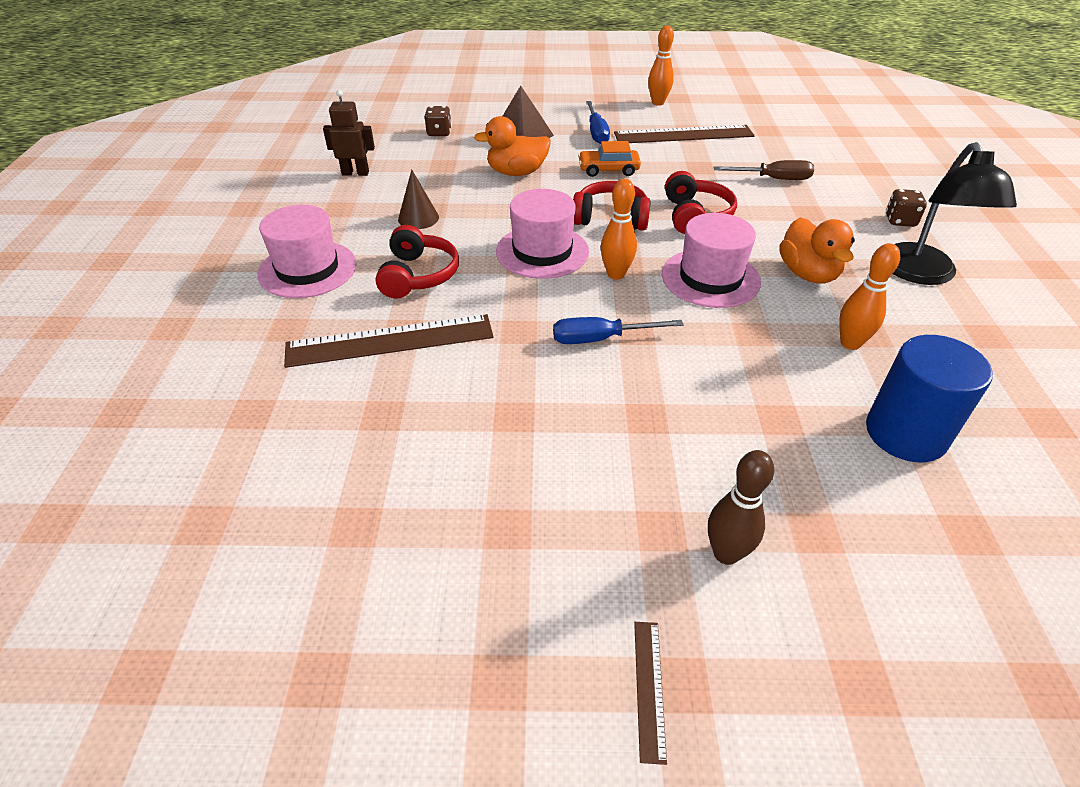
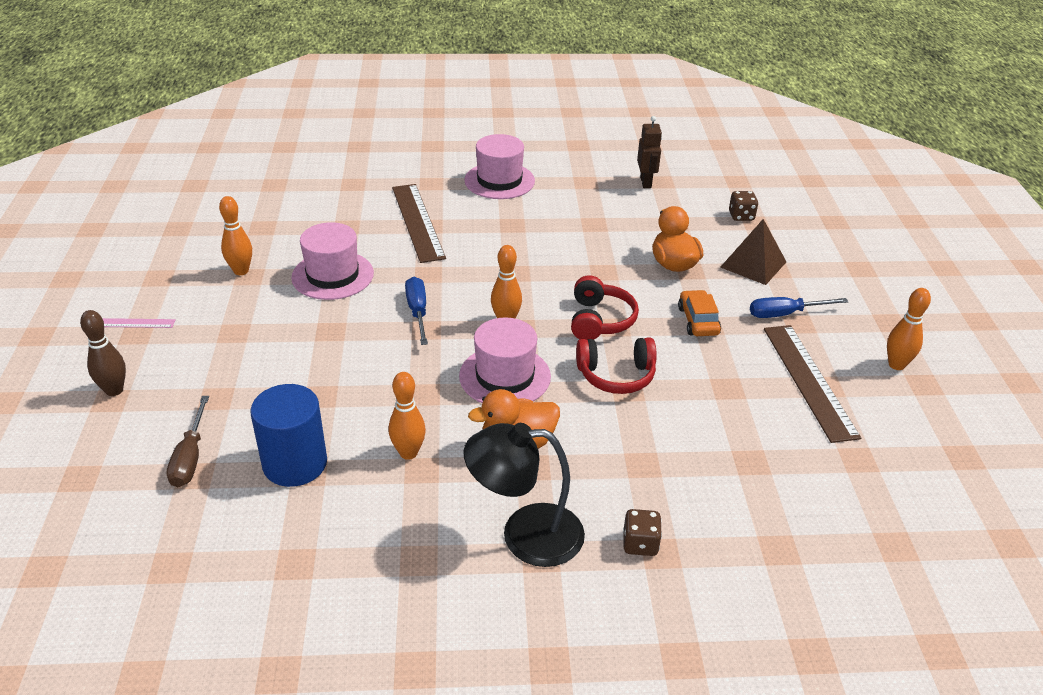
camera: 85 degrees right, 5 degrees down
(418, 218) = (578, 219): brown cone -> none
(418, 275) = (495, 226): red headphones -> none
(491, 541) = (241, 271): none -> orange bowling pin
(542, 251) = (536, 282): pink hat -> pink hat (332, 275)
(649, 688) = (137, 323): brown ruler -> pink ruler
(726, 553) = (209, 357): brown bowling pin -> brown bowling pin (114, 390)
(773, 179) = (716, 445): brown screwdriver -> brown screwdriver (190, 457)

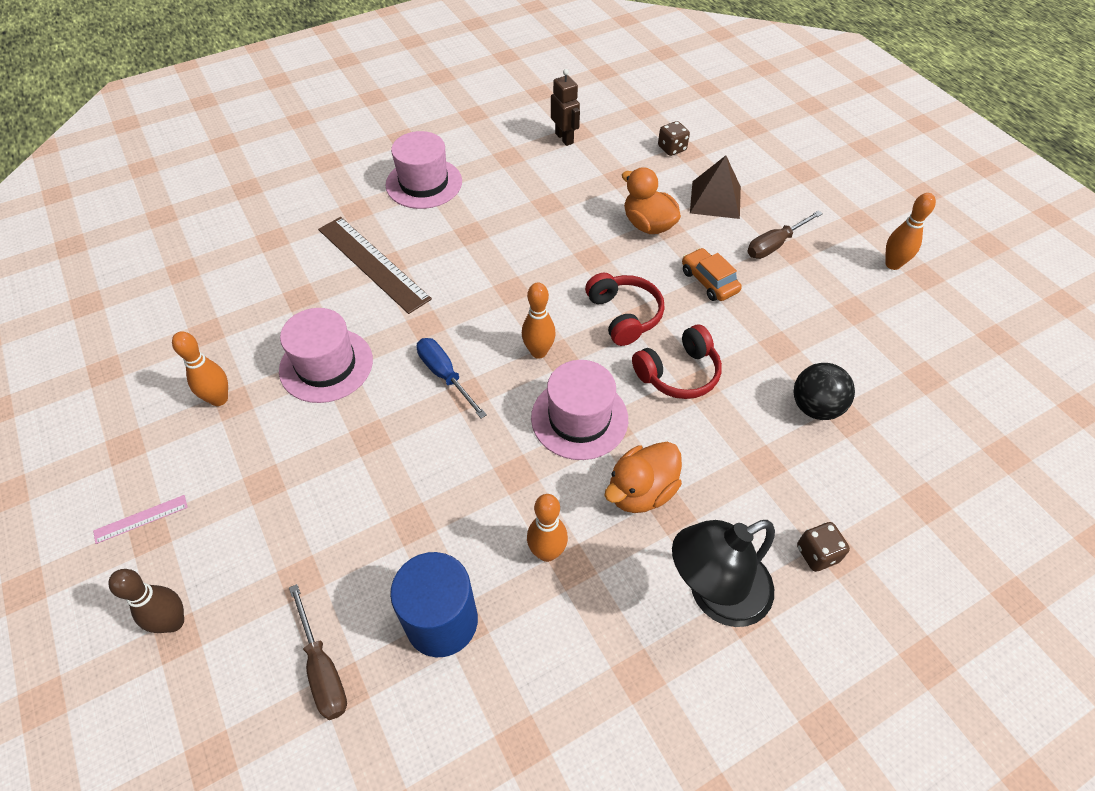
camera: 25 degrees left, 15 degrees up
(725, 442) = (815, 407): none -> black ball
(785, 314) = (775, 245): blue screwdriver -> brown screwdriver
(809, 381) = (838, 310): brown ruler -> none

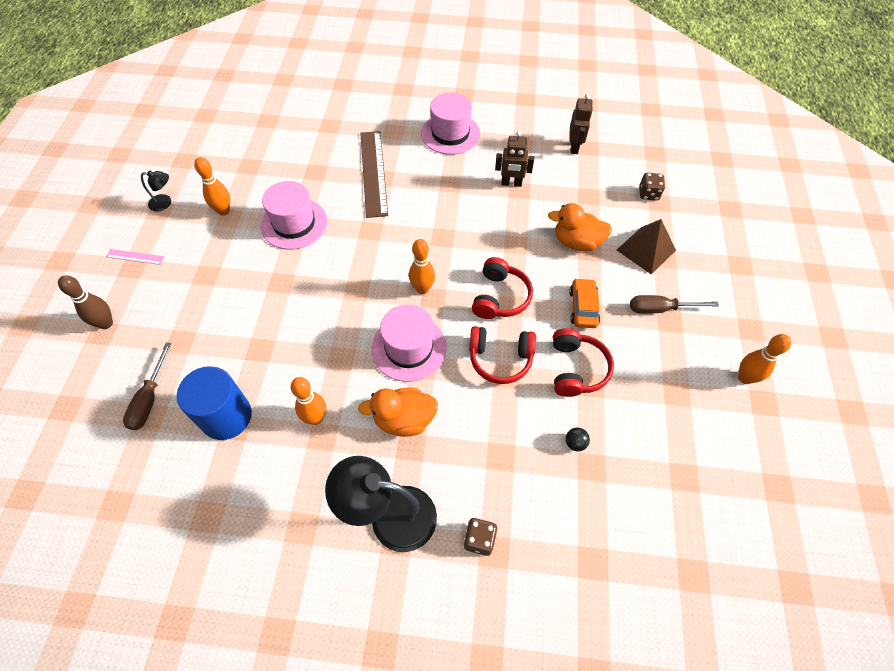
camera: 35 degrees right, 5 degrees up
(125, 433) = (165, 203): none -> black lamp
(445, 376) = (353, 270): blue screwdriver -> none
(534, 202) = (511, 183): none -> brown robot
(648, 225) = (576, 242): orange duck -> orange duck turned 75 degrees counterclockwise
(755, 340) = (576, 369): none -> red headphones
(815, 407) = (575, 443): black ball -> black ball, size x0.49

